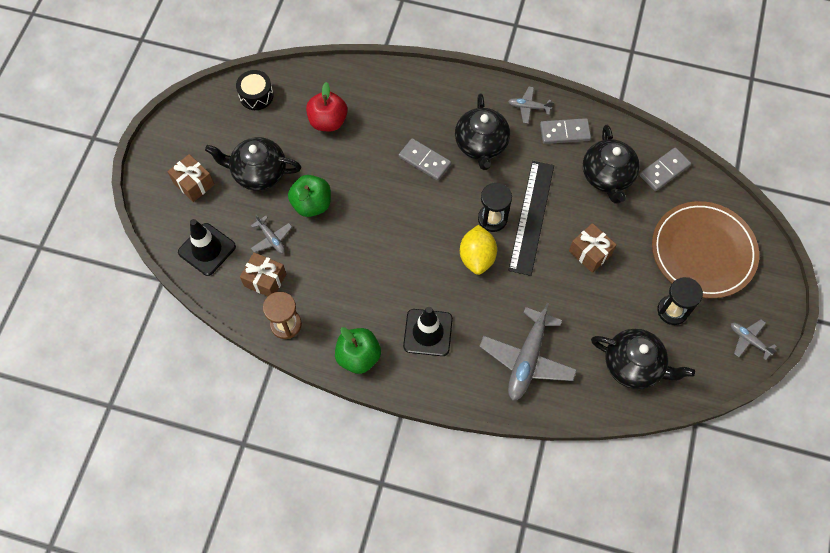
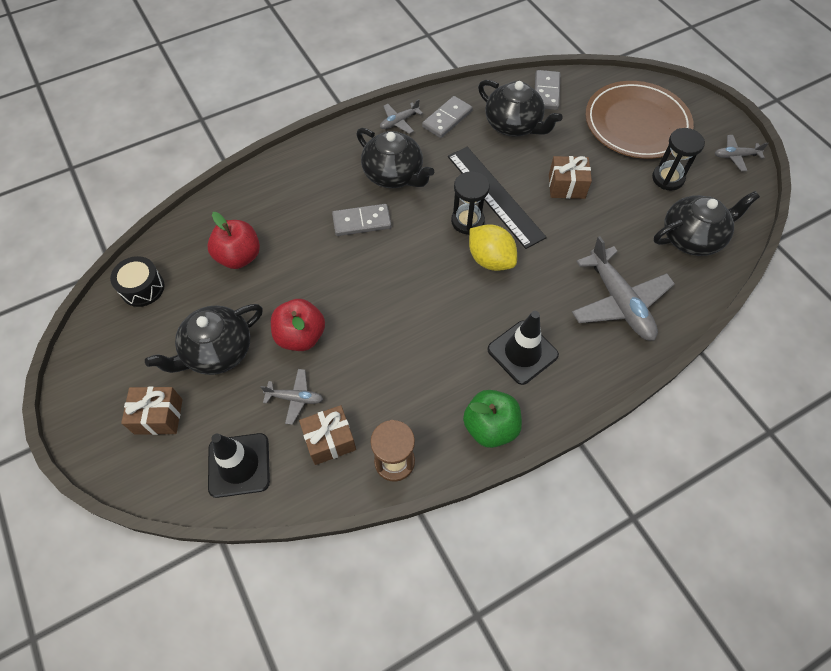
camera: 45 degrees left, 5 degrees down
(312, 204) = (301, 336): green apple -> red apple

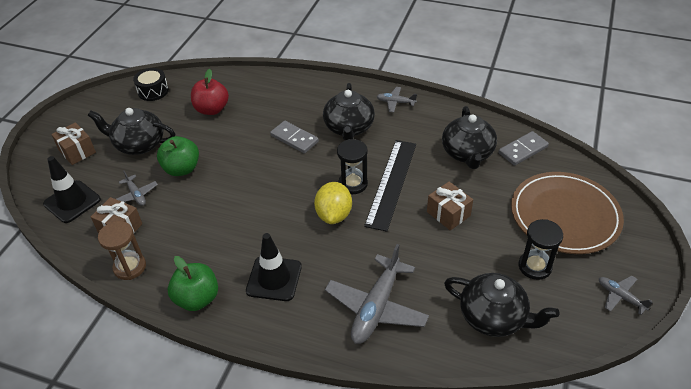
camera: 50 degrees right, 15 degrees down
(301, 336) = (182, 169): red apple -> green apple
(447, 119) = (428, 120): grey domino -> none

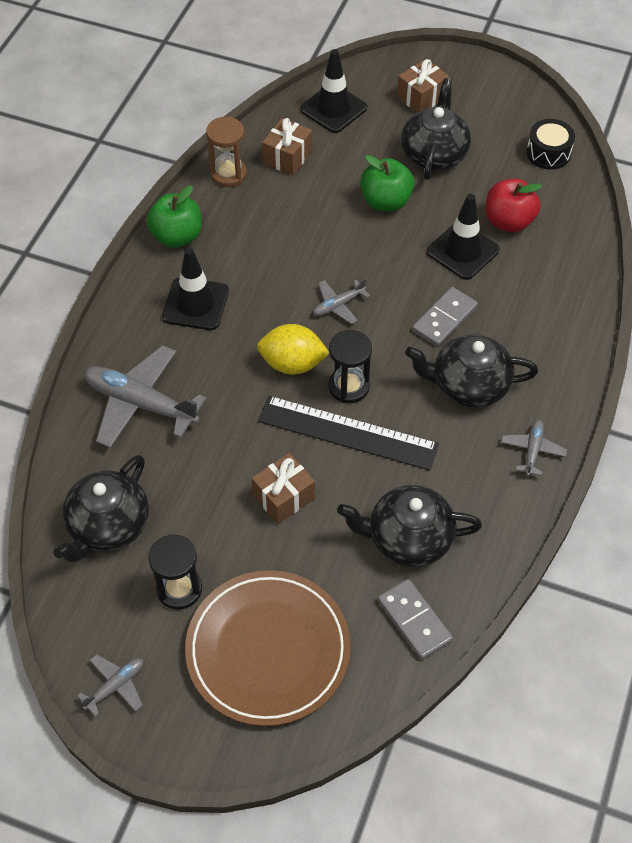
camera: 90 degrees right, 10 degrees up
(136, 195) = (341, 164): grey plane -> grey plane (338, 305)
(235, 130) = (462, 251): none -> black traffic cone

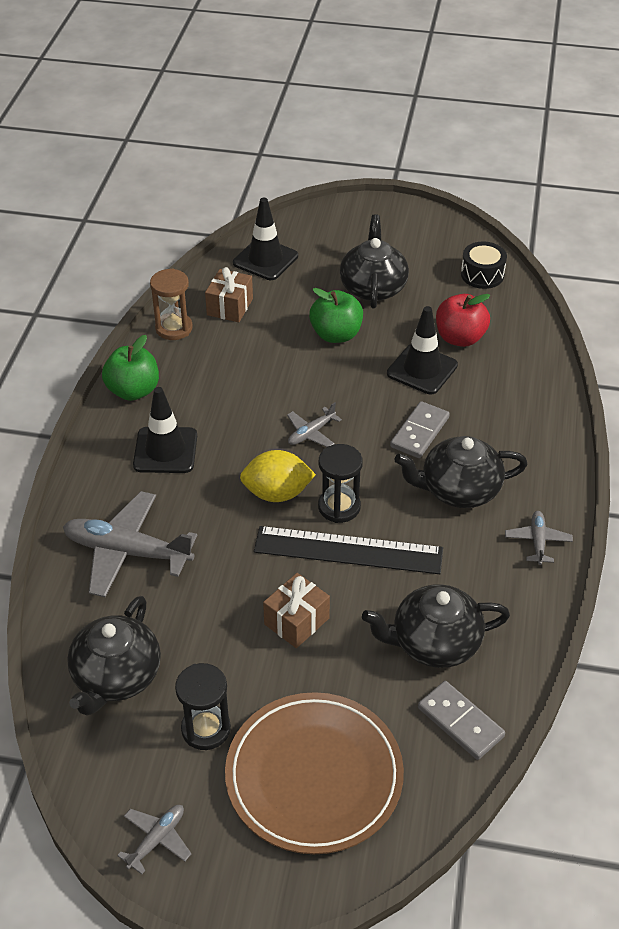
camera: 10 degrees left, 10 degrees down
(421, 97) = (349, 240): brown gift -> none

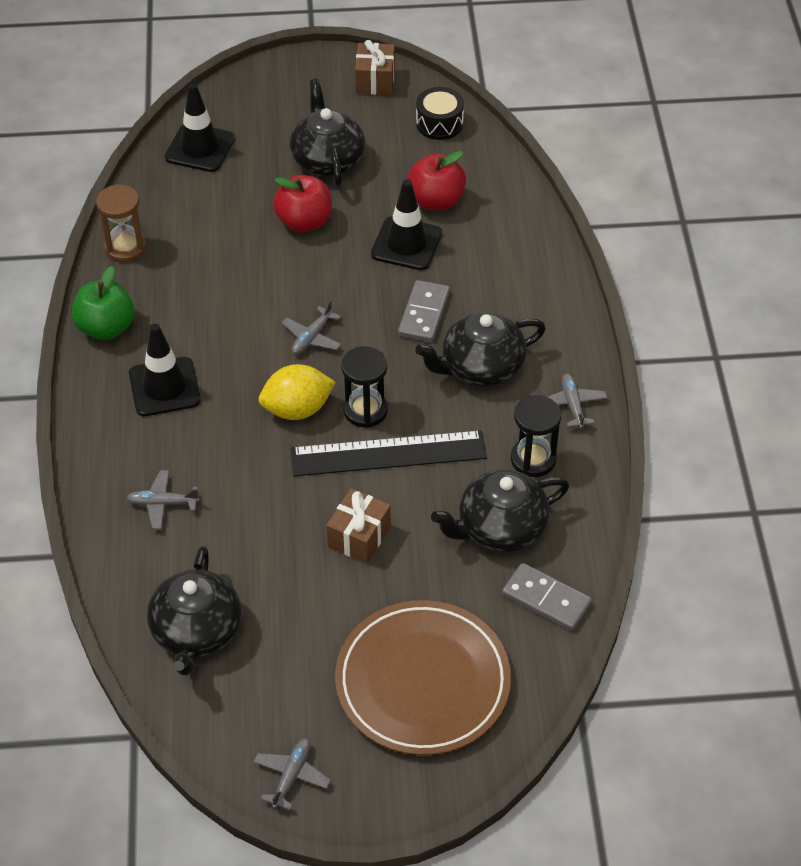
camera: 15 degrees left, 5 degrees up
(127, 552) = (162, 503): grey plane -> grey plane, size x0.50
(206, 729) = (304, 662): black hourglass -> black hourglass (533, 459)
(230, 307) = (179, 211): brown gift -> brown gift (375, 81)
(336, 334) = (304, 222): green apple -> red apple

